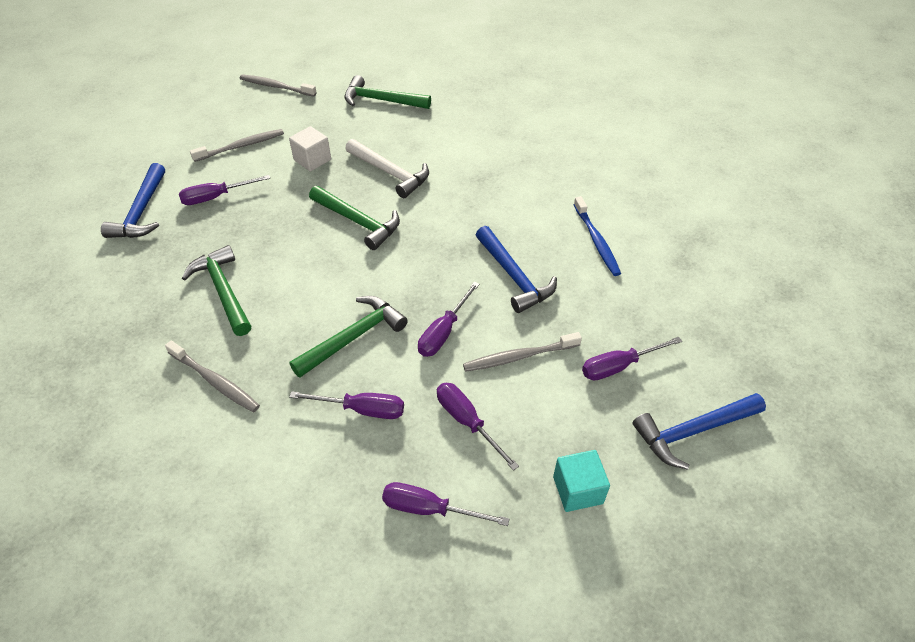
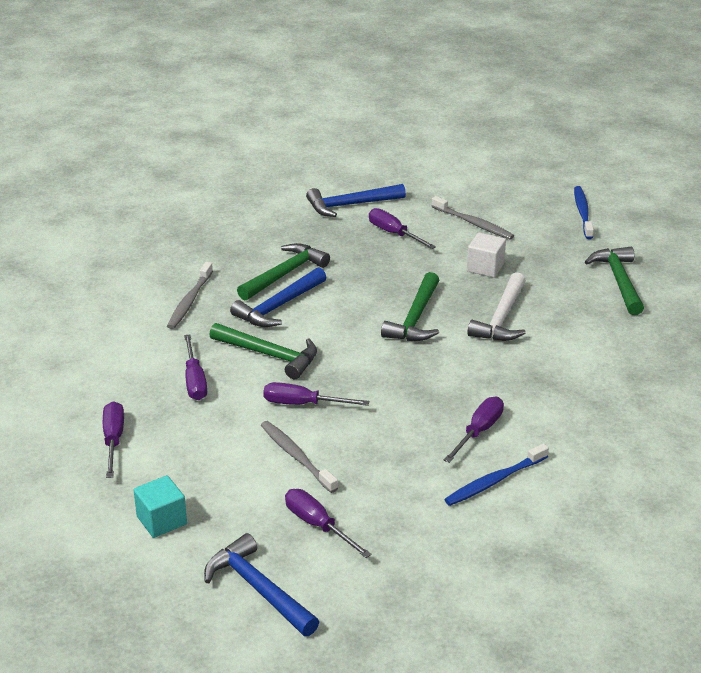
camera: 70 degrees right, 15 degrees down
(276, 87) = (582, 212): grey toothbrush -> blue toothbrush
(467, 422) = (207, 441): purple screwdriver -> purple screwdriver (479, 431)
(514, 276) = (402, 432): blue hammer -> blue hammer (279, 306)

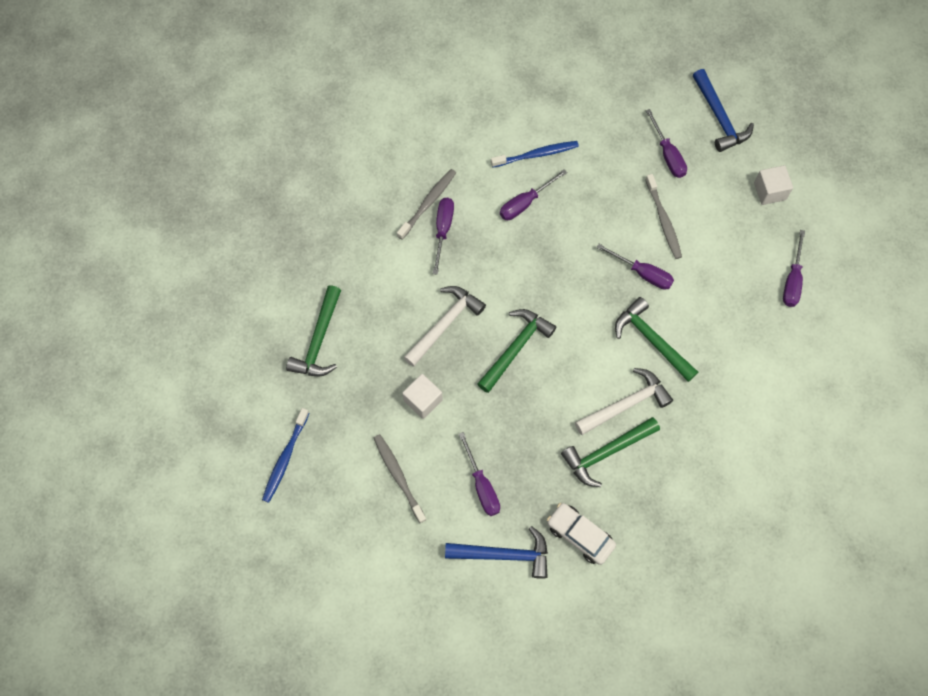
camera: 160 degrees left, 35 degrees up
(162, 520) = (769, 191): turquoise cube -> white cube
(189, 301) = (702, 438): grey toothbrush -> grey toothbrush (428, 203)
(195, 381) = (719, 328): purple screwdriver -> purple screwdriver (443, 230)
(279, 306) = (626, 404): blue hammer -> white hammer
(287, 226) = (580, 535): none -> white car

